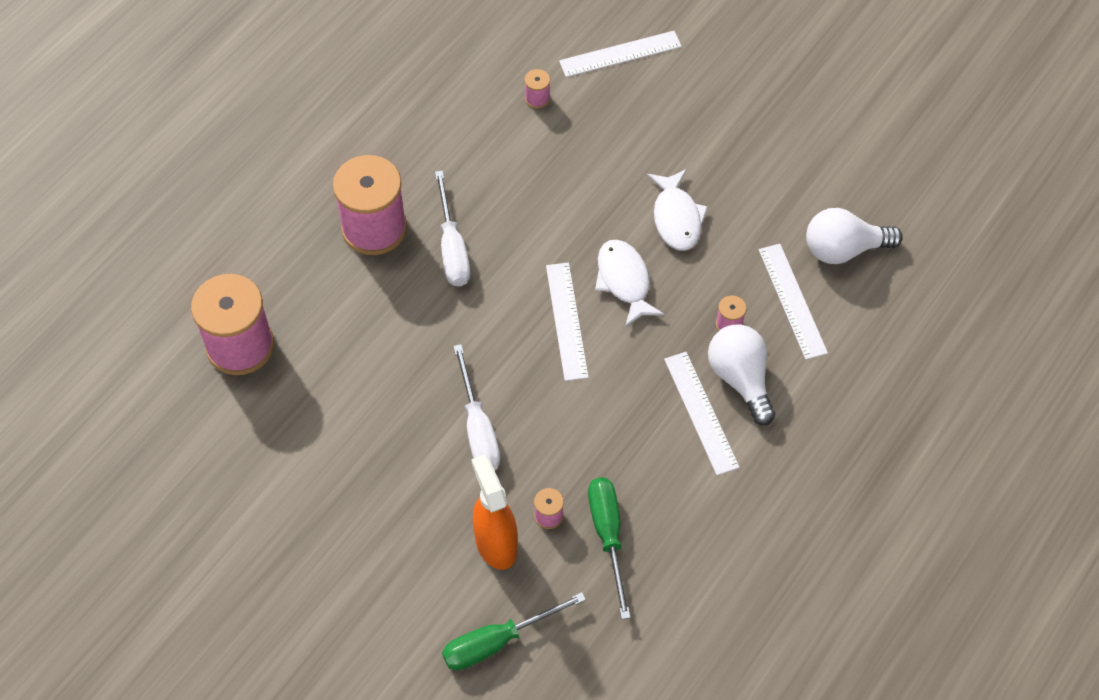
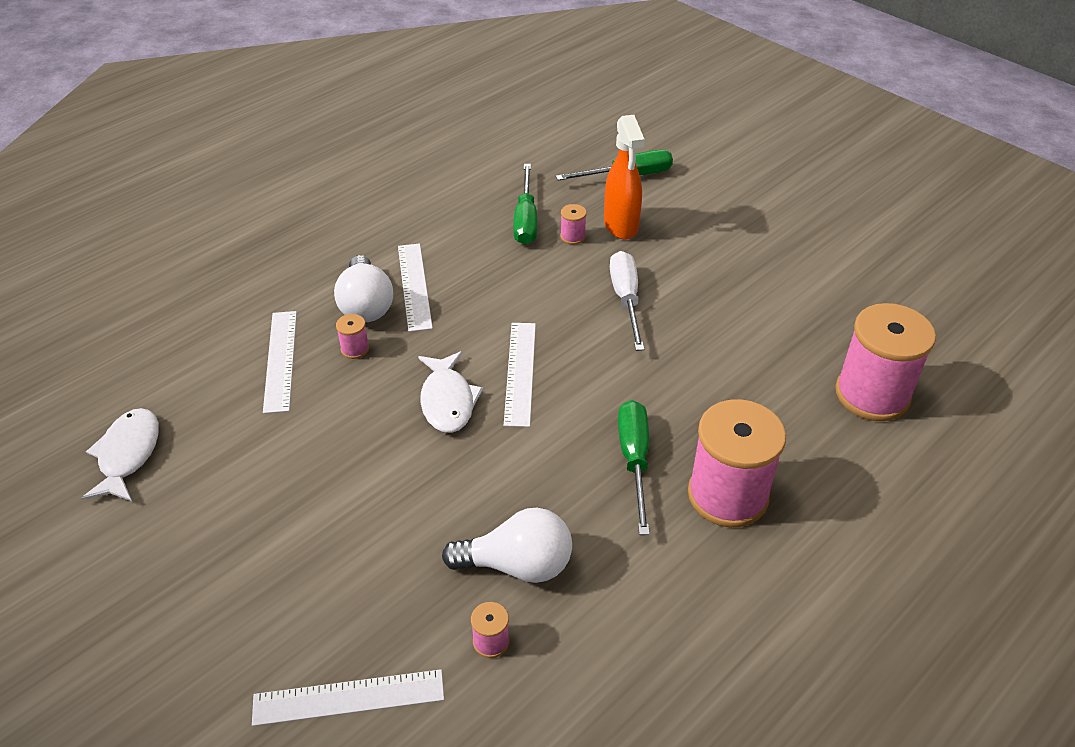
camera: 170 degrees left, 15 degrees down
(452, 248) = (634, 460): white screwdriver -> green screwdriver
(676, 218) = (364, 457): white fish -> white fish (128, 455)
(843, 249) = (197, 399): white light bulb -> white light bulb (517, 565)

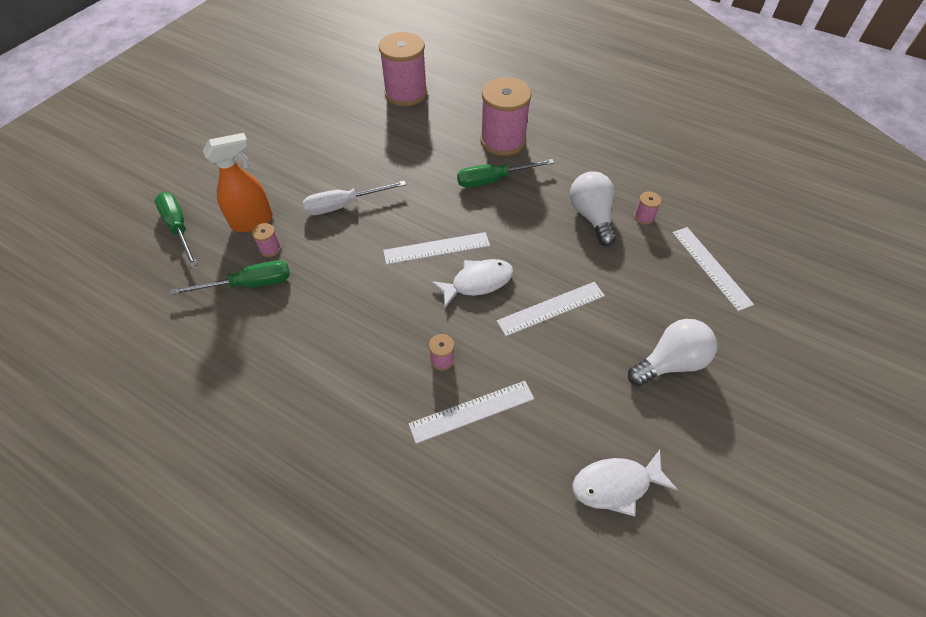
camera: 105 degrees left, 10 degrees up
(366, 305) = (386, 370): white light bulb -> white light bulb (670, 363)
(414, 286) = (354, 341): white ruler -> white ruler (551, 308)

